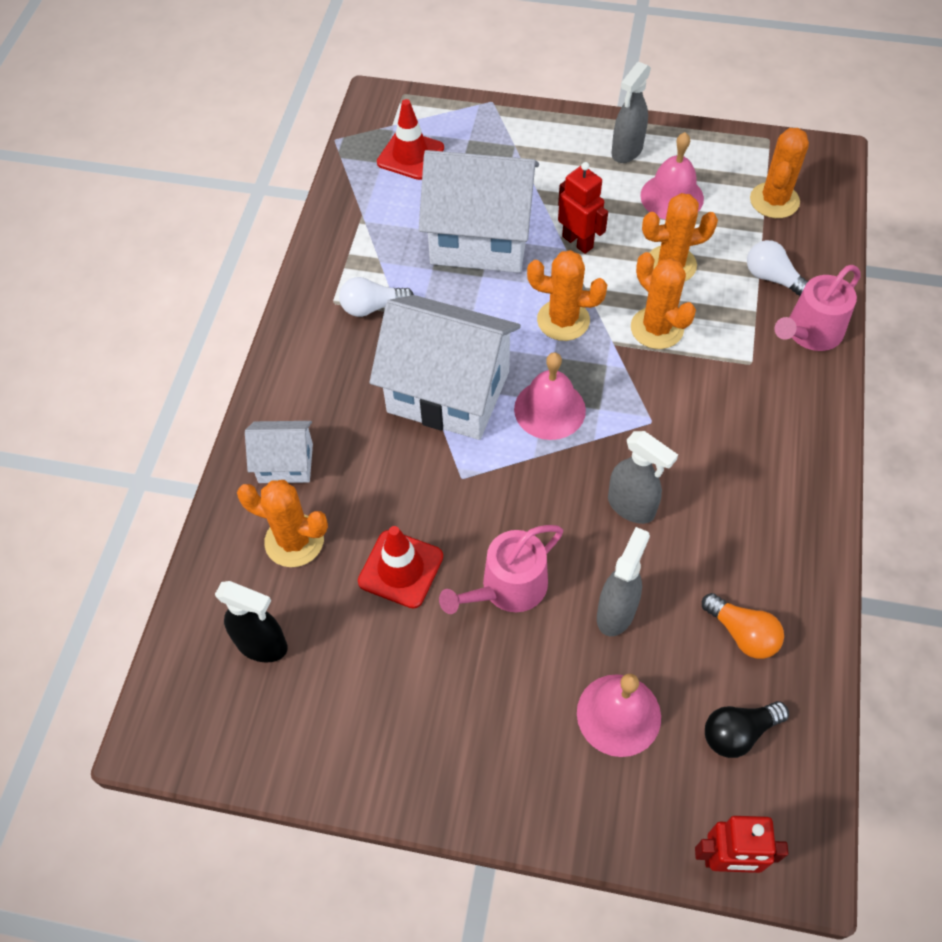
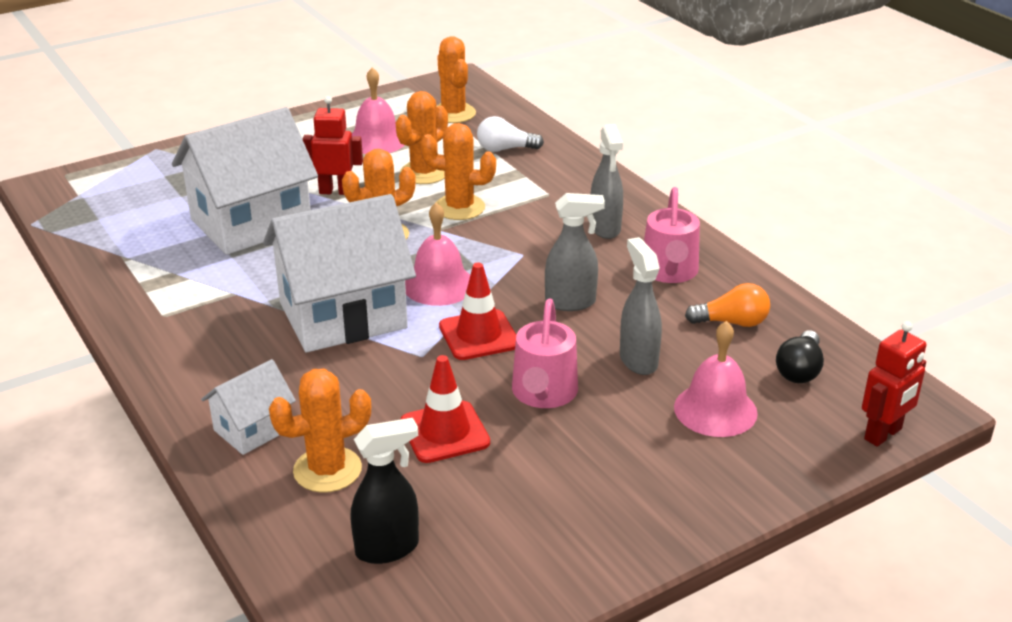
camera: 45 degrees left, 25 degrees down
(373, 307) = (206, 301): white light bulb -> none
(410, 155) = (121, 204): red traffic cone -> red traffic cone (479, 335)
(626, 151) = (309, 132): grey spray bottle -> grey spray bottle (605, 228)
(810, 333) = (567, 163): pink watering can -> pink watering can (669, 271)

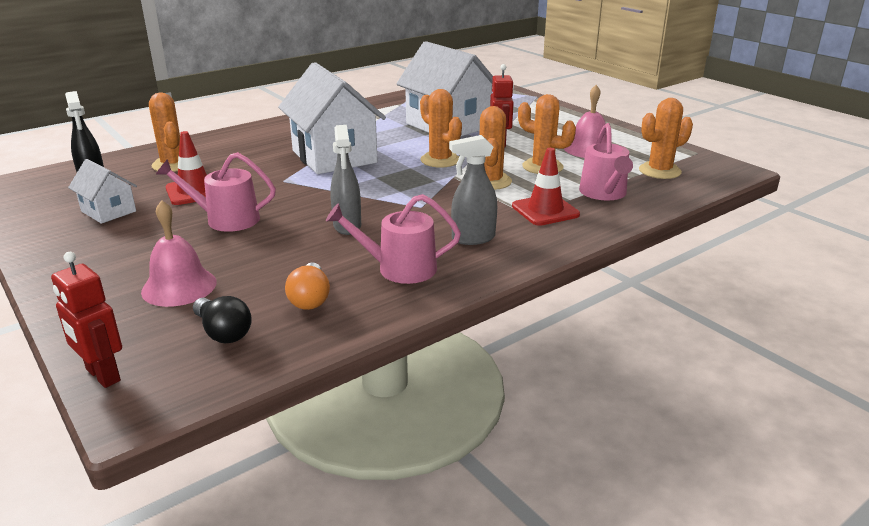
camera: 85 degrees right, 5 degrees down
(253, 429) = (219, 145): white house -> white house (108, 211)
(439, 285) = (373, 180): pink bell -> none
(479, 335) = (305, 196): red traffic cone -> red traffic cone (545, 210)
(505, 149) = (604, 193): white light bulb -> pink watering can
(638, 360) = (259, 254): grey spray bottle -> none
(799, 370) = (223, 332): black light bulb -> black light bulb turned 150 degrees counterclockwise

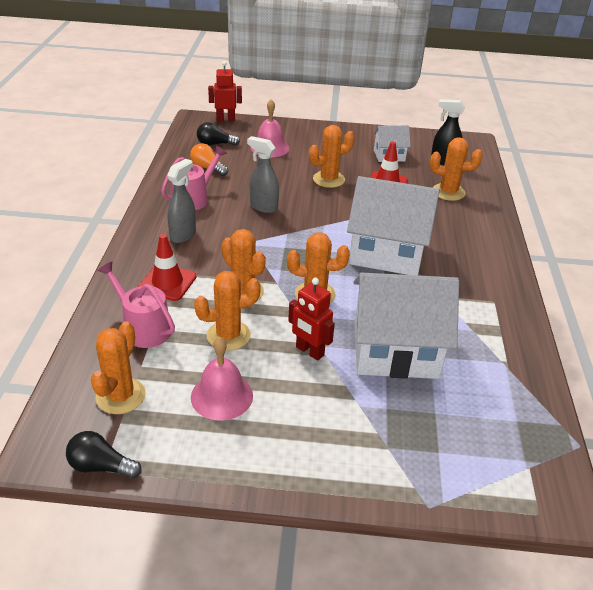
camera: 130 degrees right, 10 degrees up
(226, 219) = (328, 179): pink watering can -> orange cactus
(698, 154) = (101, 466): none -> black light bulb

